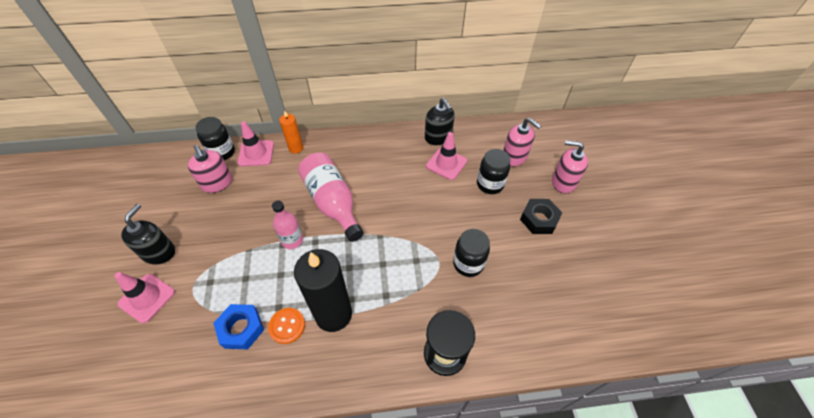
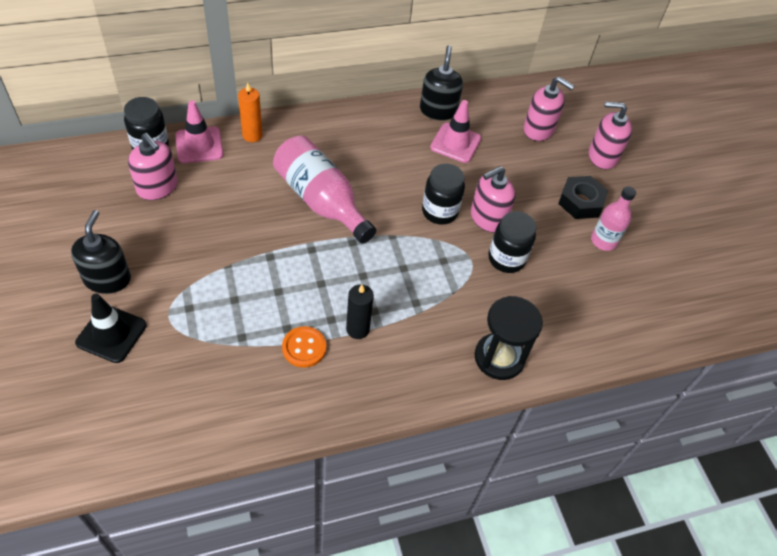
camera: 15 degrees left, 0 degrees up
(147, 298) = (111, 334): pink traffic cone -> black traffic cone
(241, 329) = (247, 356): blue nut -> none
(292, 240) = (281, 250): pink bottle -> pink bottle (603, 241)
(333, 314) = (357, 329): black candle -> black candle, size x0.51
(438, 137) = (438, 110): black soap dispenser -> black soap dispenser turned 135 degrees counterclockwise
(459, 227) = (487, 218): none -> pink soap dispenser
(490, 184) = (515, 165): black jar -> black jar (439, 211)

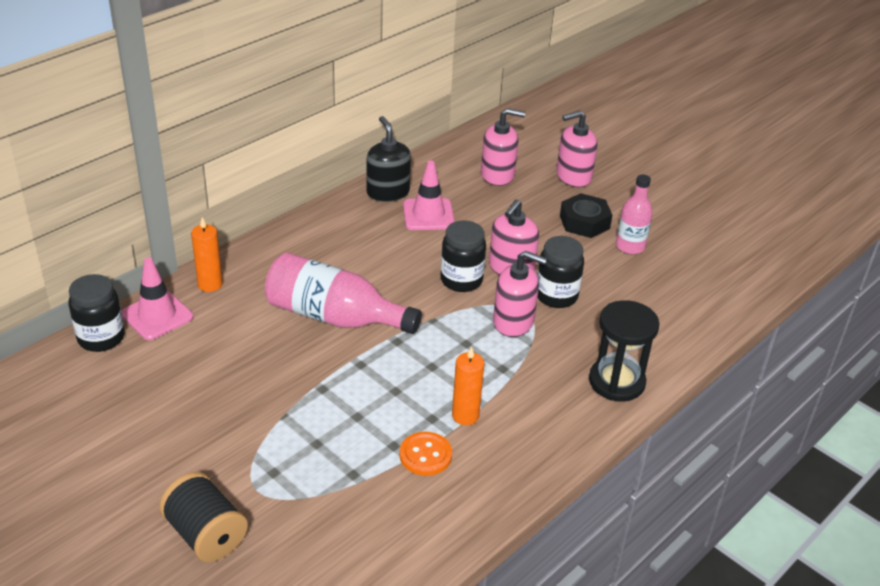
camera: 25 degrees left, 15 degrees down
(107, 279) = (157, 484): black soap dispenser -> none
(111, 334) = (206, 535): black traffic cone -> black spool
(157, 187) = (142, 373): pink soap dispenser -> pink soap dispenser (513, 322)
(357, 329) = (465, 415): black candle -> orange candle

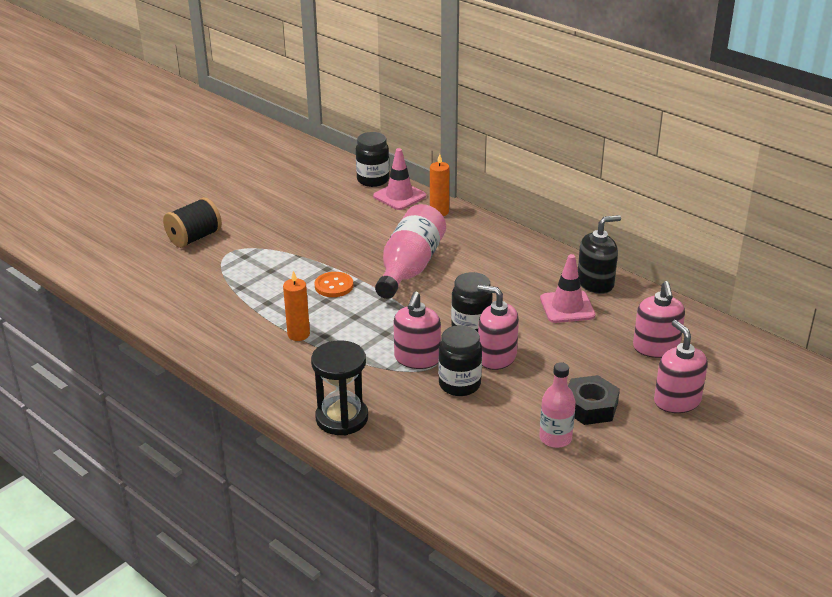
camera: 90 degrees right, 5 degrees down
(425, 455) = (257, 317): orange button -> orange button (334, 286)

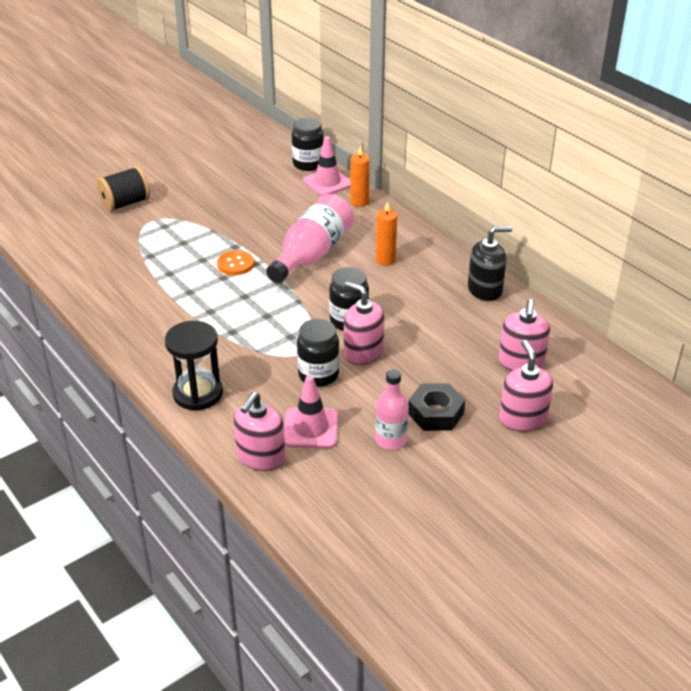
camera: 10 degrees right, 5 degrees up
(298, 334) = (186, 307): orange candle -> orange candle (385, 260)
(417, 358) = (287, 344): pink soap dispenser -> pink soap dispenser (260, 457)
(567, 307) = (448, 311): pink traffic cone -> pink traffic cone (311, 428)

